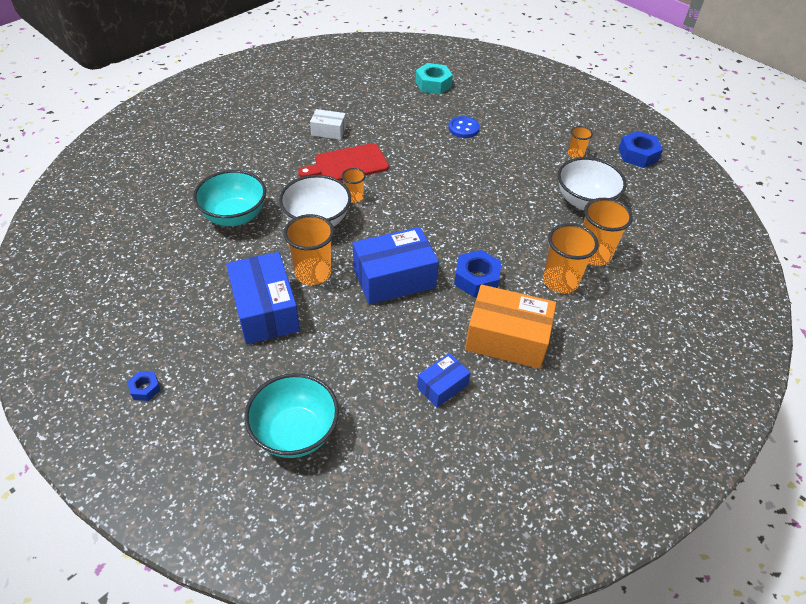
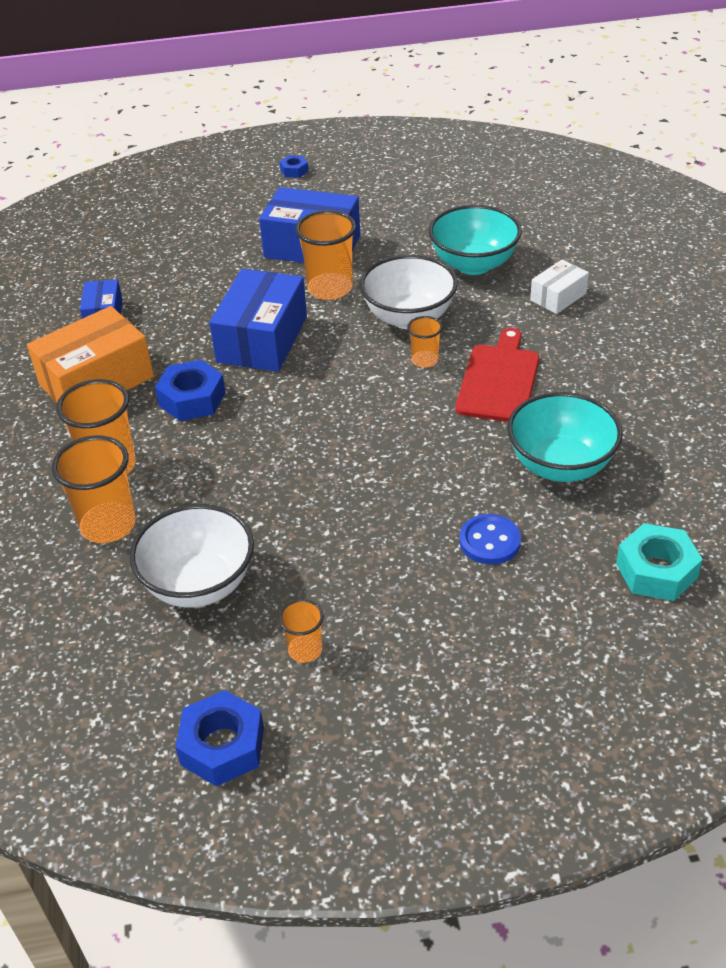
camera: 130 degrees right, 5 degrees down
(295, 432) = (164, 225): turquoise bowl -> turquoise bowl (560, 465)
(328, 131) = (594, 390): white box -> white box (558, 297)

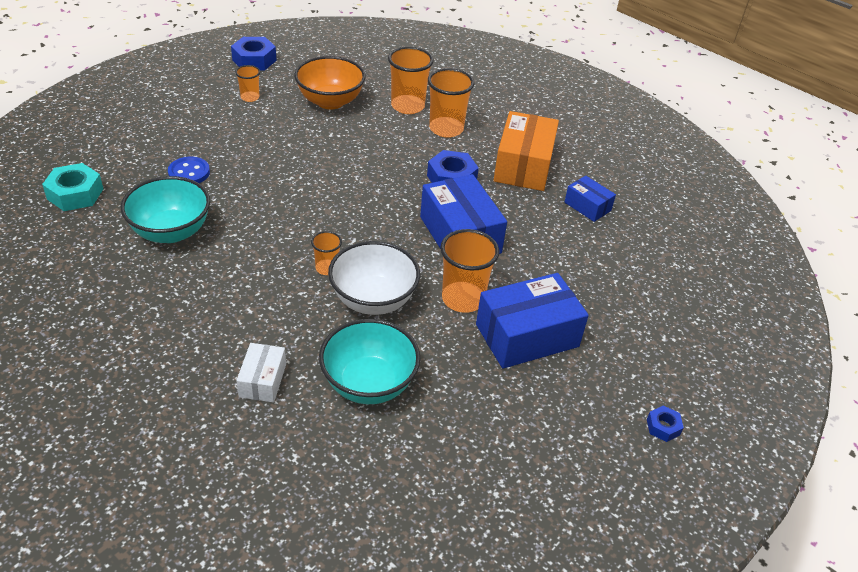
camera: 135 degrees right, 0 degrees up
(199, 584) = (330, 101): white bowl -> orange bowl
(499, 380) = (257, 276): red cutting board -> none

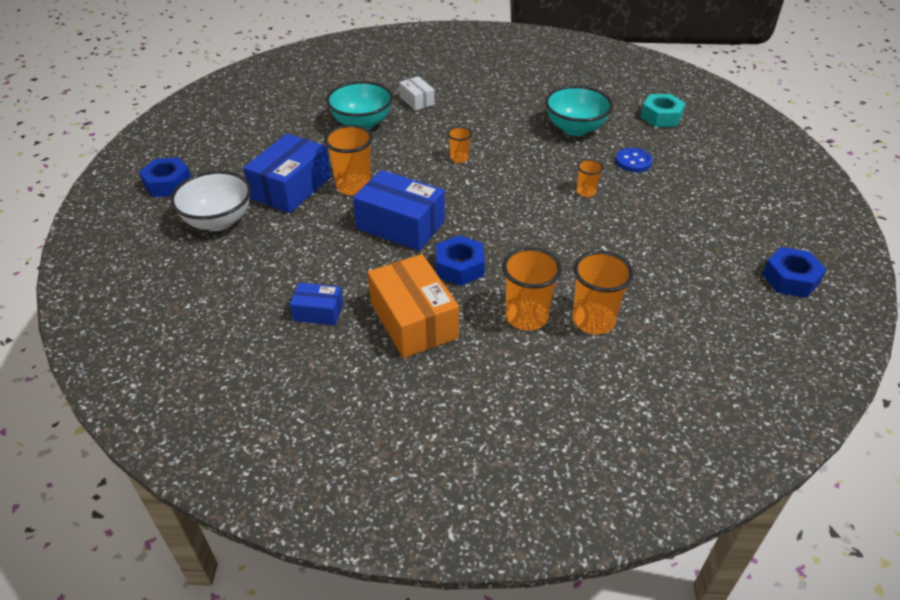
camera: 145 degrees right, 0 degrees up
(250, 97) = (715, 239): orange cup -> orange cup (586, 192)
(330, 101) = (657, 278): orange bowl -> none
(373, 300) = (408, 157): white bowl -> white bowl (218, 221)
(663, 427) = (168, 184): blue nut -> blue nut, size x1.85

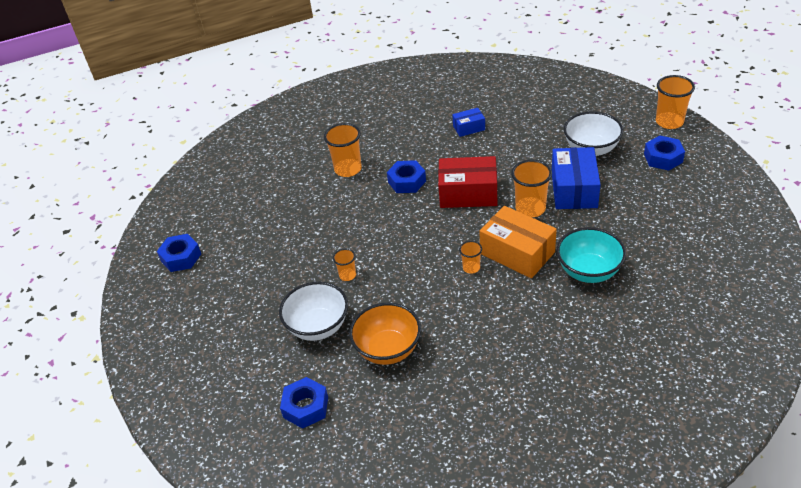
camera: 160 degrees right, 0 degrees up
(400, 225) = (468, 193): blue box -> red box
(413, 320) = (412, 144): orange box -> orange box (517, 253)
(417, 101) = (567, 323): white box -> none
(575, 128) = (388, 349): turquoise bowl -> orange bowl
(593, 320) = (307, 182): orange cup -> orange cup (669, 122)
(633, 161) = (318, 327): blue button -> white bowl
(661, 117) = (305, 407): turquoise nut -> blue nut

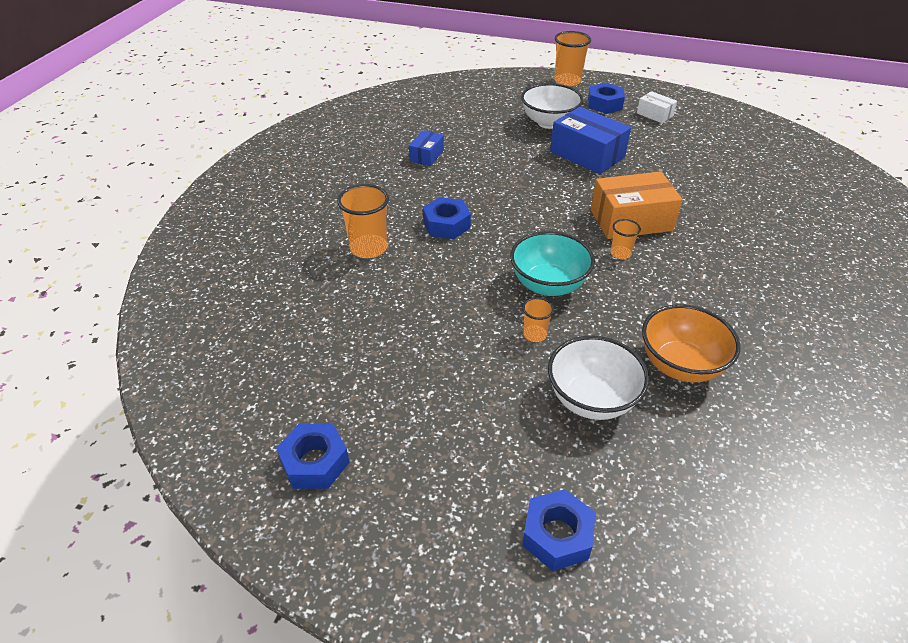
camera: 55 degrees left, 0 degrees up
(305, 407) = (714, 479): blue nut -> blue nut (557, 535)
(468, 193) = (516, 202): red box -> none
(530, 209) = (582, 185): orange cup -> none
(589, 271) = (697, 200): turquoise bowl -> turquoise bowl (548, 285)
(688, 189) = (655, 114): none -> white box

